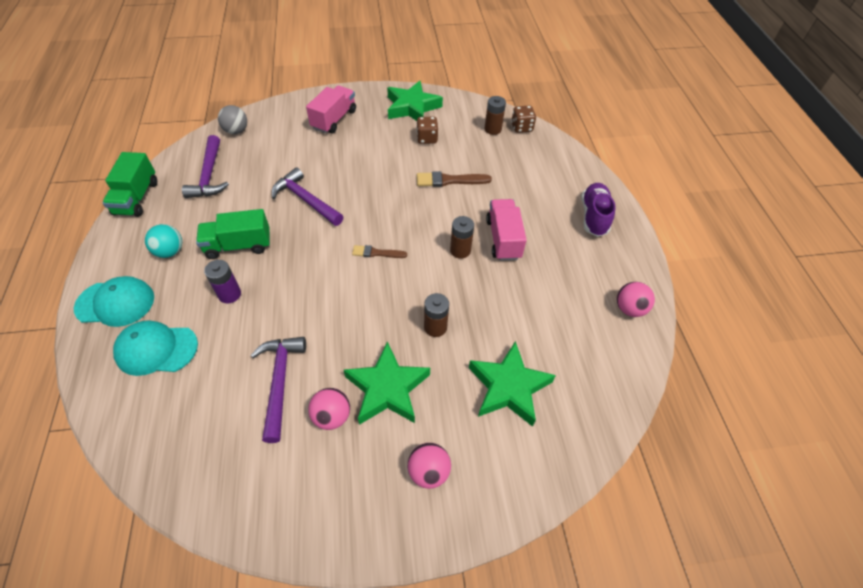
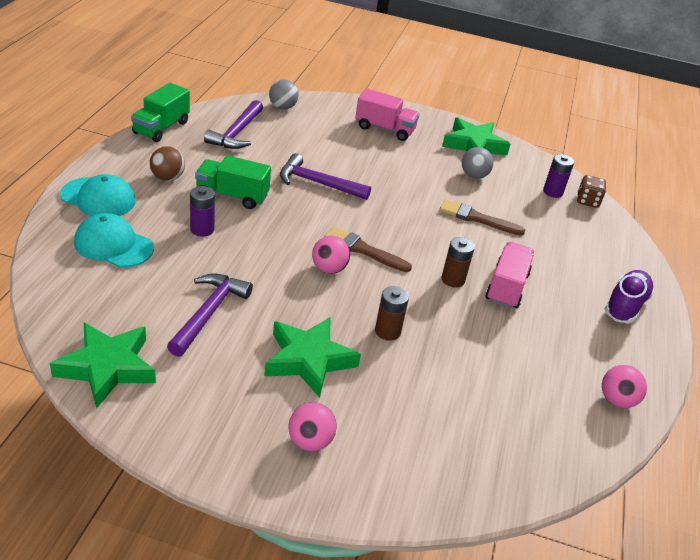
camera: 20 degrees right, 15 degrees down
(170, 251) = (167, 178): turquoise ball -> brown ball
(305, 200) = (317, 183): purple hammer -> purple hammer turned 45 degrees counterclockwise
(332, 416) = (242, 359): pink ball -> pink ball (329, 269)
(334, 119) = (385, 129): pink truck -> pink truck turned 60 degrees clockwise
(376, 253) = (363, 250): brown brush -> brown brush, size x1.54
(427, 138) = (474, 176): brown dice -> grey ball
(492, 129) = (553, 192): brown battery -> purple battery
(509, 387) = (435, 410): green star -> green star (107, 368)

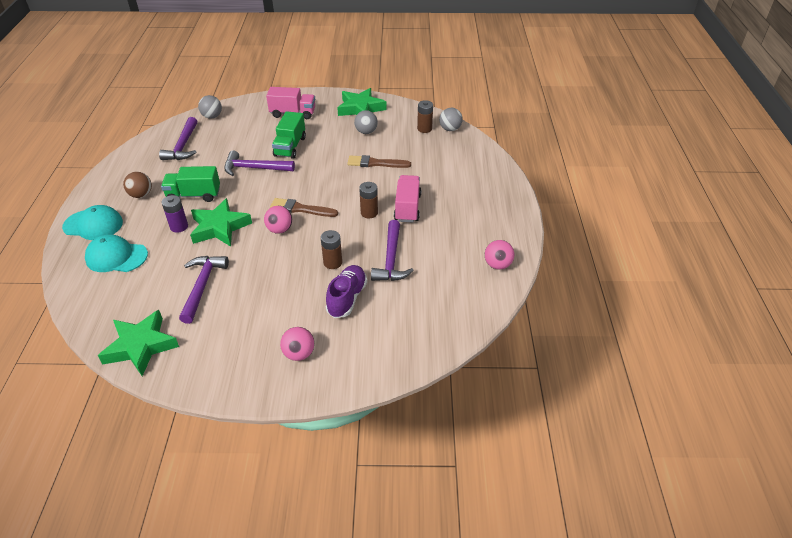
camera: 10 degrees left, 5 degrees up
(161, 128) = (124, 157): green truck -> green truck (290, 147)
(309, 360) = (283, 298): green star -> green star (219, 227)
(468, 349) = (391, 259): none -> purple hammer
(553, 192) = (424, 129): purple battery -> brown battery
(587, 201) = (450, 129): brown dice -> grey ball
(625, 306) = (490, 198): purple shoe -> purple shoe (347, 298)

